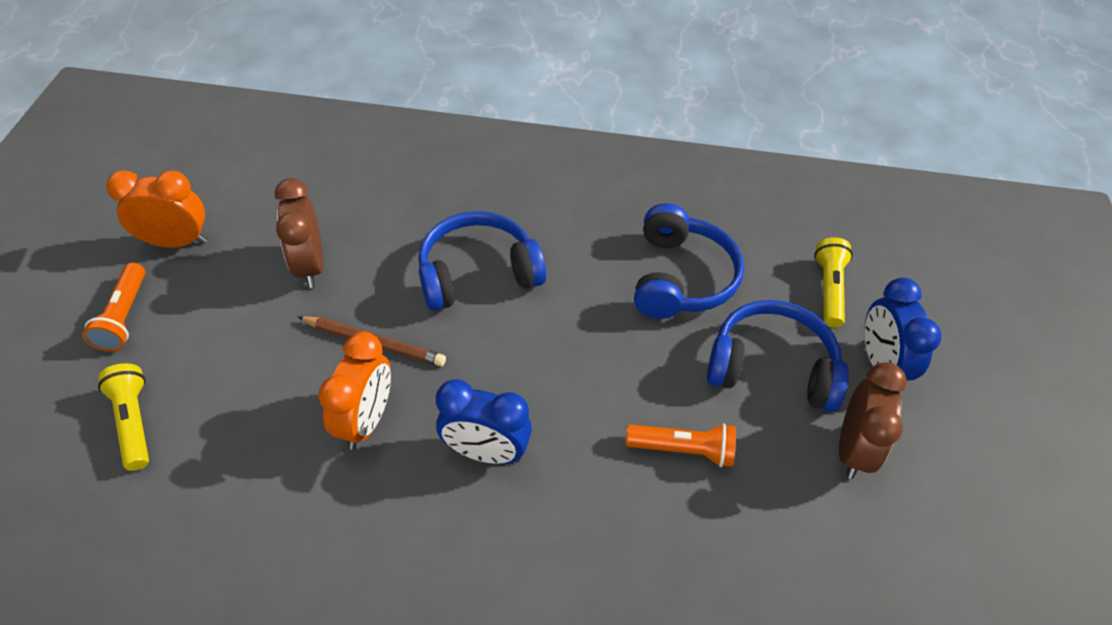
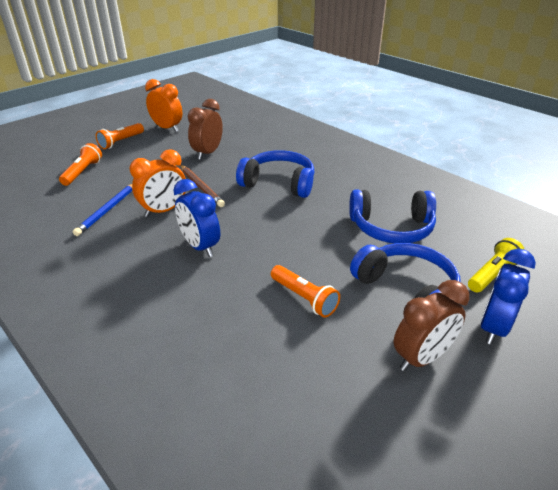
camera: 40 degrees right, 15 degrees down
(134, 422) = (83, 172): yellow flashlight -> orange flashlight
(275, 473) = (107, 210): none -> blue pencil
(681, 277) = (391, 228): blue headphones -> blue headphones turned 45 degrees clockwise

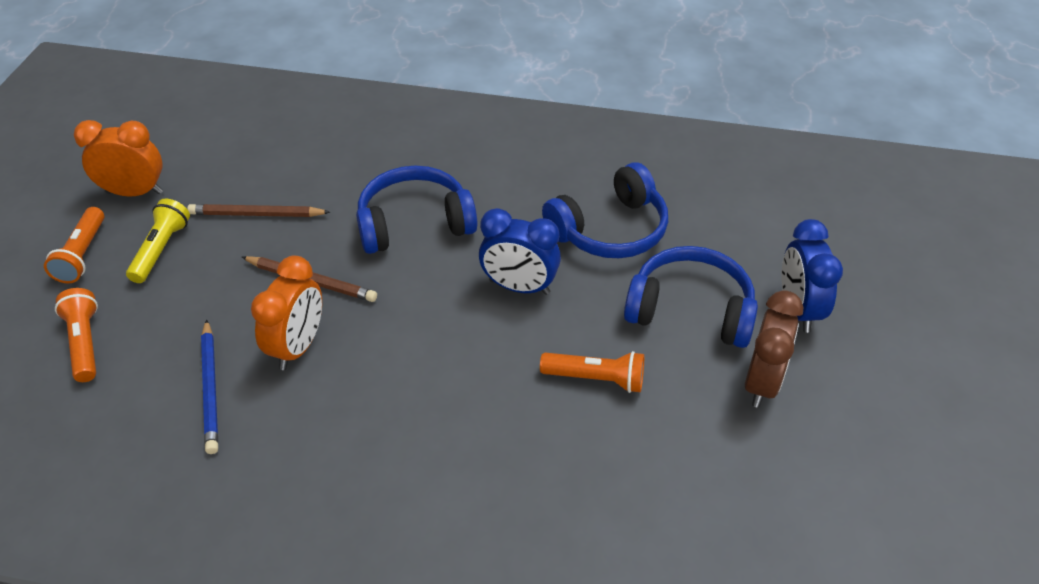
camera: 35 degrees left, 10 degrees up
(200, 246) = (407, 376): blue clock -> blue clock (519, 287)
(207, 153) = (257, 214): brown clock -> brown pencil
(492, 274) = (754, 243): yellow flashlight -> yellow flashlight (161, 250)

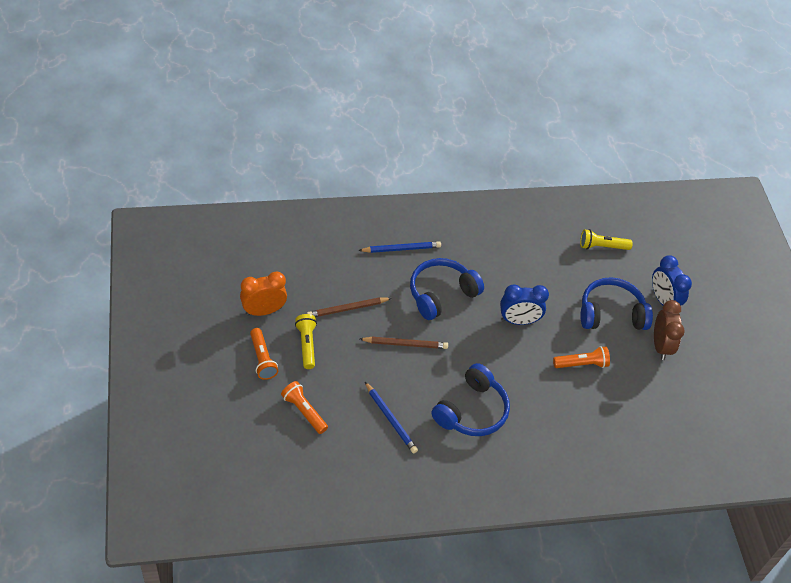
camera: 25 degrees left, 5 degrees up
(298, 347) = (422, 384): orange clock -> none
(391, 153) = (401, 249): none -> blue pencil
(610, 230) = (550, 274): blue headphones -> blue headphones (472, 411)
(721, 209) = (602, 246): none -> yellow flashlight

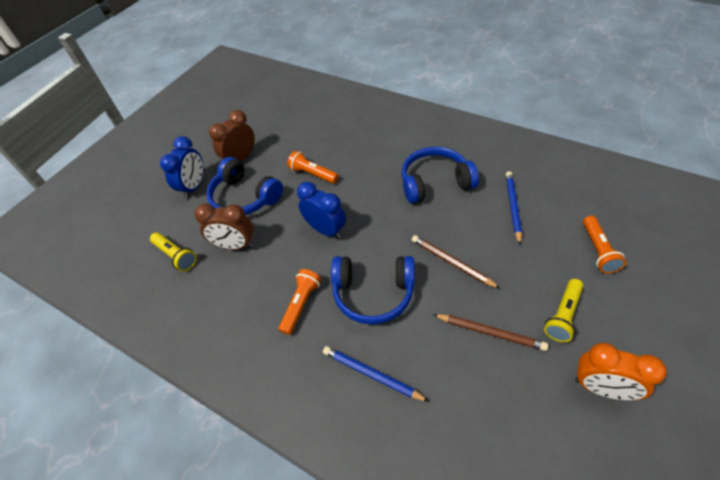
camera: 130 degrees left, 0 degrees up
(262, 359) = (626, 326): orange flashlight -> orange flashlight (301, 304)
(570, 274) = (235, 245): none -> brown clock

